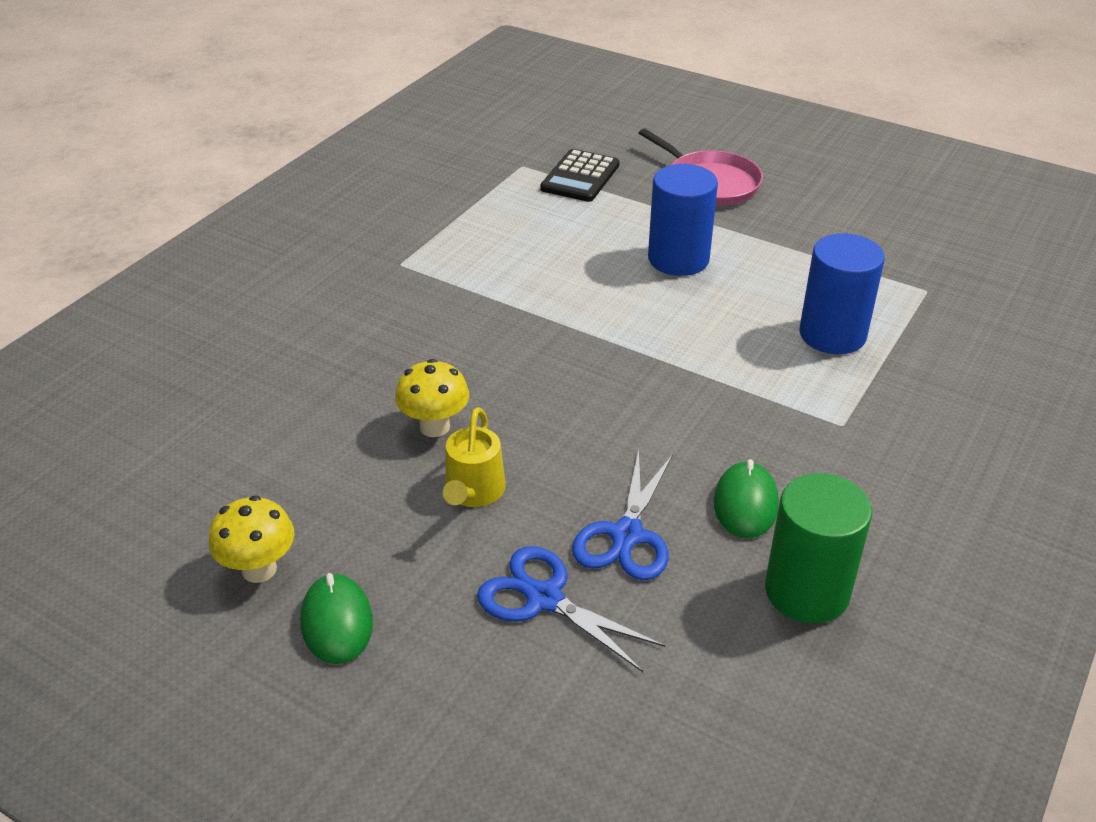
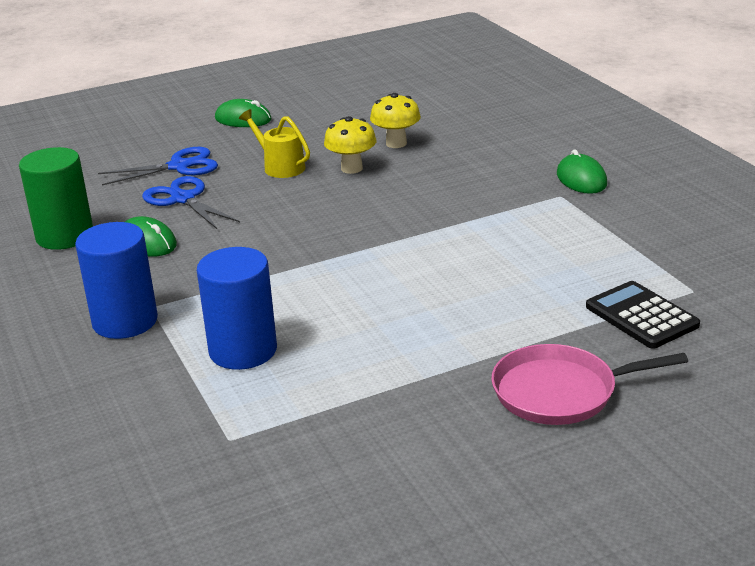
camera: 125 degrees right, 10 degrees down
(259, 569) = (303, 108): yellow mushroom -> yellow mushroom (396, 143)
(352, 262) = (581, 179): none -> green mouse
(678, 259) = (436, 318): blue cylinder -> blue cylinder (125, 321)

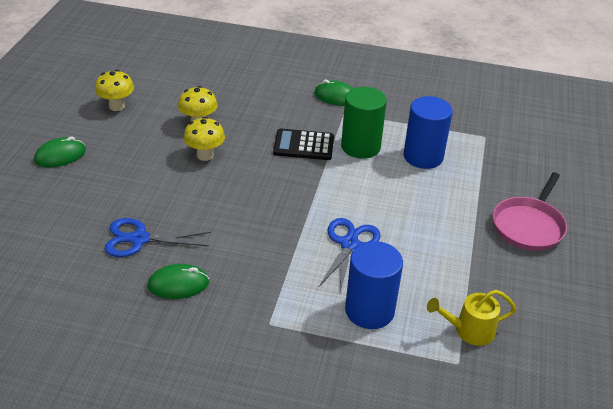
camera: 55 degrees left, 10 degrees up
(65, 236) = (111, 318): green cylinder -> green cylinder (360, 147)
(125, 321) = (273, 344): blue cylinder -> blue cylinder (423, 156)
(179, 166) = (86, 217): blue scissors -> blue scissors (349, 244)
(280, 167) = (158, 178): yellow watering can -> yellow watering can (469, 330)
(353, 104) = (117, 106): none -> yellow mushroom
(641, 316) = (490, 163): black calculator -> black calculator (303, 145)

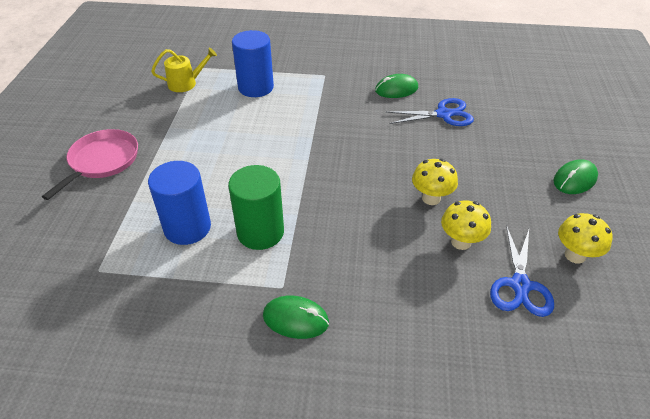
camera: 175 degrees right, 5 degrees up
(303, 145) = (327, 225): black calculator -> none
(349, 244) = (271, 128): blue scissors -> blue scissors (520, 285)

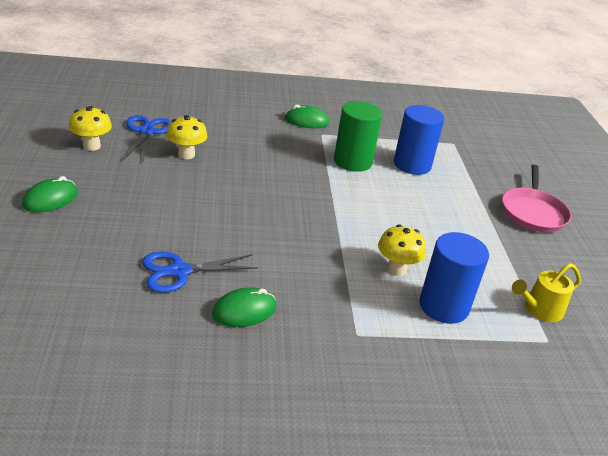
camera: 165 degrees right, 10 degrees down
(431, 198) = (208, 183): yellow mushroom -> yellow mushroom (396, 269)

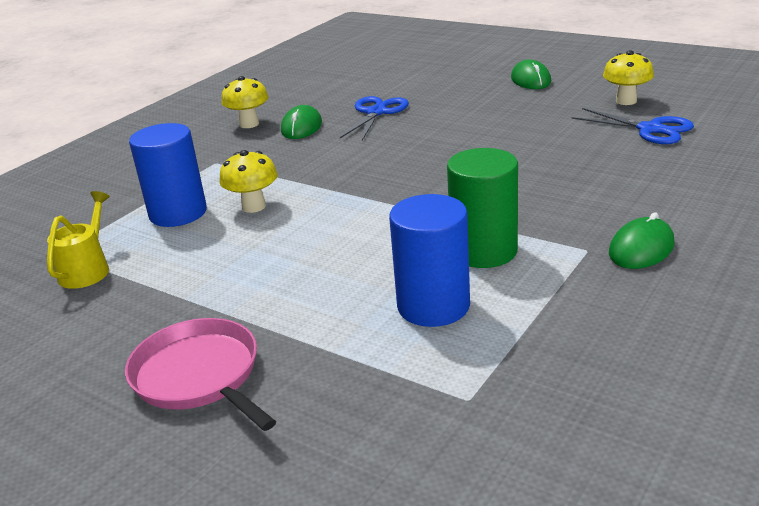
camera: 135 degrees right, 5 degrees down
(186, 154) = (578, 142): yellow mushroom -> yellow mushroom (249, 124)

